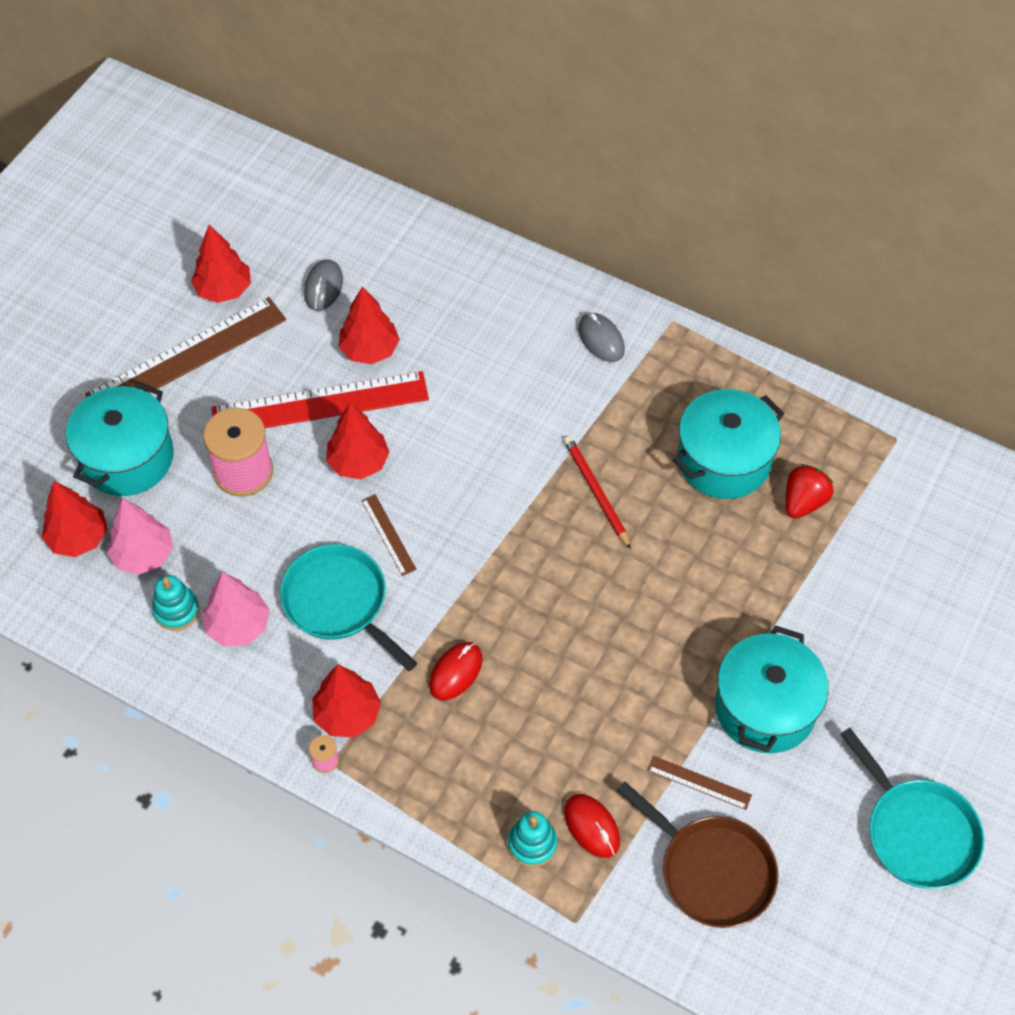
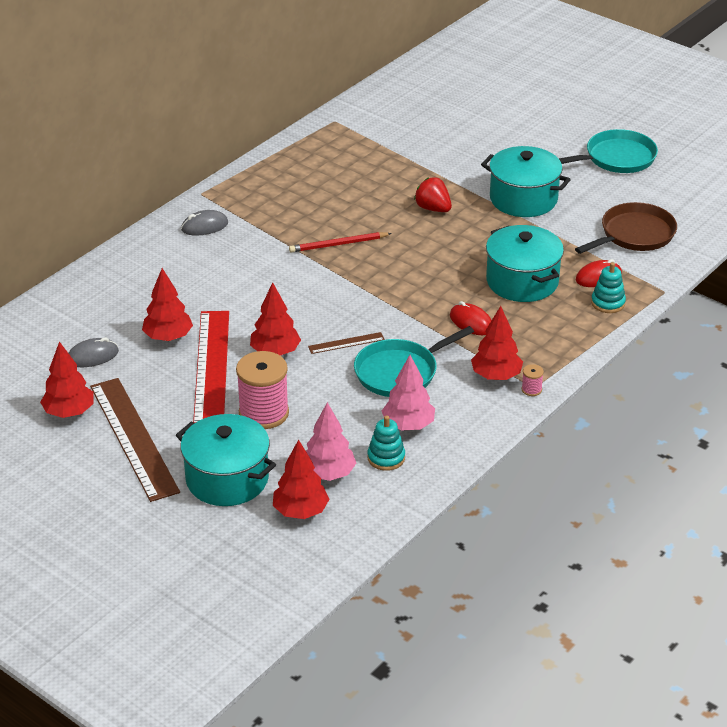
camera: 80 degrees left, 20 degrees down
(323, 287) = (92, 356): grey mouse -> grey mouse turned 45 degrees counterclockwise
(699, 783) = (572, 231): brown ruler -> none
(724, 460) = (329, 188): turquoise pot -> turquoise pot (522, 281)
(803, 502) = (372, 162): red strawberry -> red strawberry (433, 208)

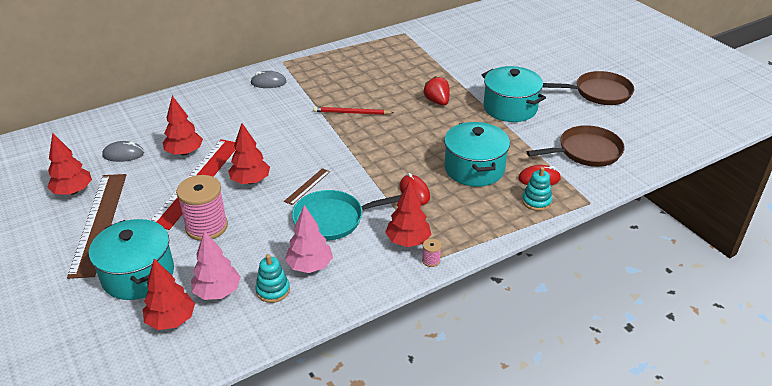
camera: 20 degrees right, 0 degrees up
(346, 343) = (307, 186): brown ruler -> brown ruler turned 60 degrees counterclockwise
(617, 158) = (599, 93): turquoise pan -> brown pan

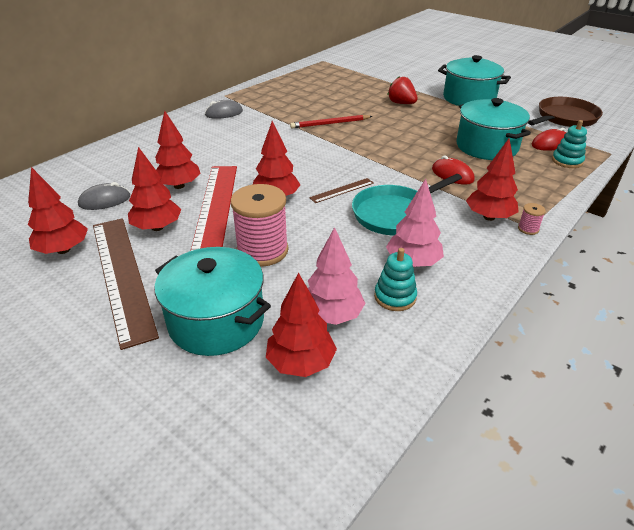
camera: 20 degrees left, 0 degrees up
(146, 188) = (157, 227): none -> red tree
(307, 186) = (342, 190): brown ruler -> brown ruler turned 45 degrees clockwise
(599, 93) = (528, 78): brown pan -> none

